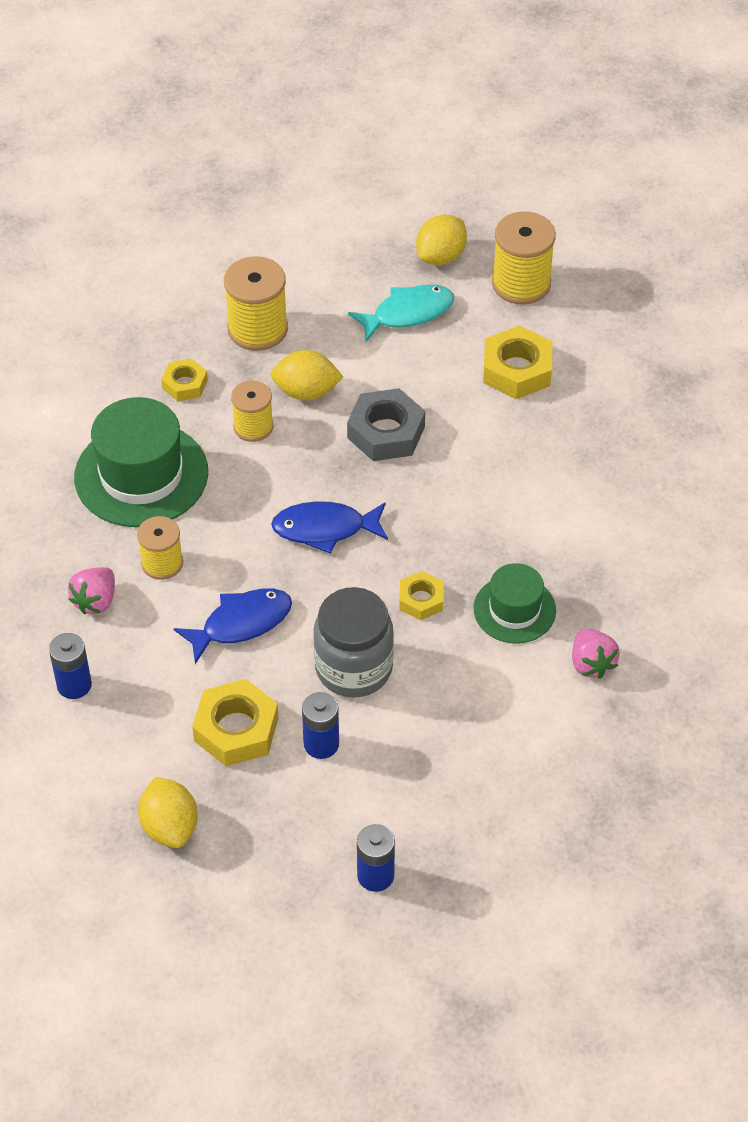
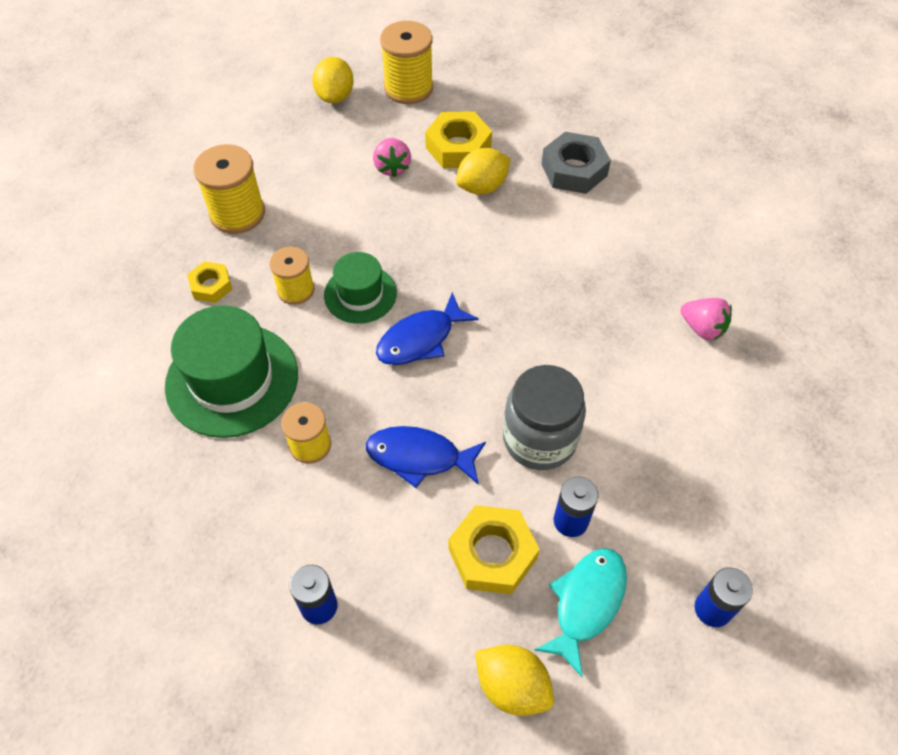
camera: 35 degrees left, 5 degrees up
(96, 601) = (278, 514): pink strawberry -> pink strawberry (392, 167)
(241, 623) = (419, 457): blue fish -> blue fish turned 105 degrees counterclockwise
(306, 392) = (316, 241): yellow lemon -> yellow lemon (482, 187)
(386, 432) = (403, 239): grey nut -> grey nut (574, 170)
(408, 313) = (345, 146): turquoise fish -> turquoise fish (586, 603)
(421, 600) = (541, 352): yellow nut -> none
(514, 609) = (614, 320): green hat -> green hat (360, 294)

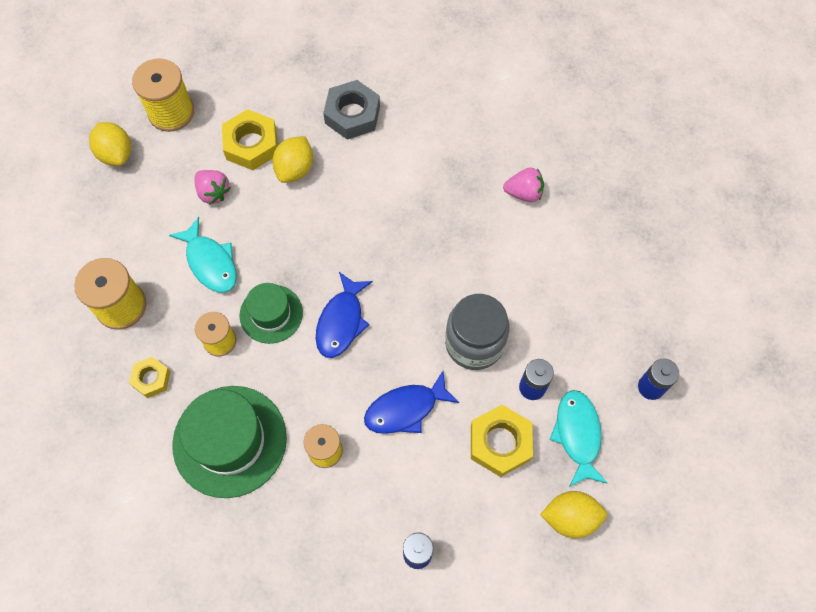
camera: 35 degrees left, 10 degrees up
(342, 221) = (210, 262): none -> turquoise fish

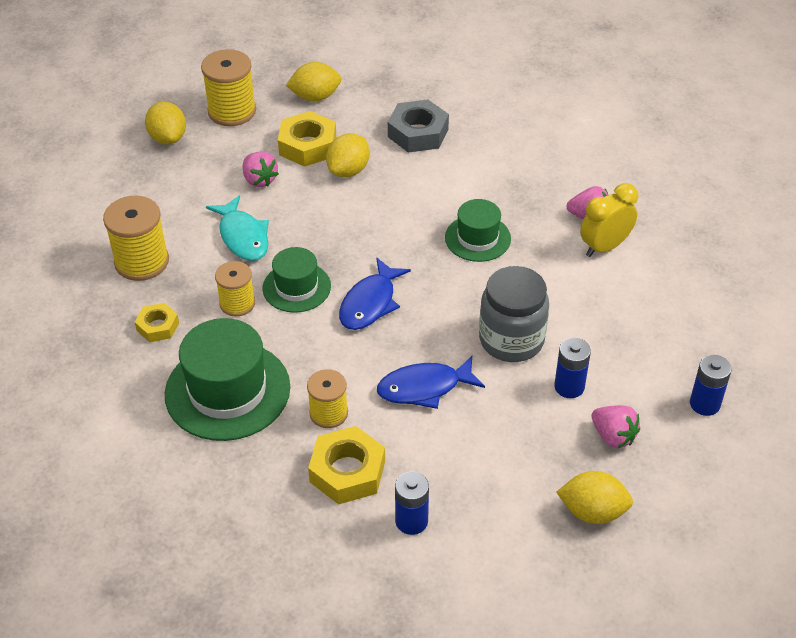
camera: 10 degrees right, 20 degrees down
(248, 83) = (315, 97): none -> yellow lemon
(427, 232) = (477, 238): none -> green hat
(500, 443) = (524, 432): yellow nut -> yellow nut (347, 471)
(542, 225) = (604, 247): none -> yellow clock
(577, 434) = (613, 436): turquoise fish -> pink strawberry

